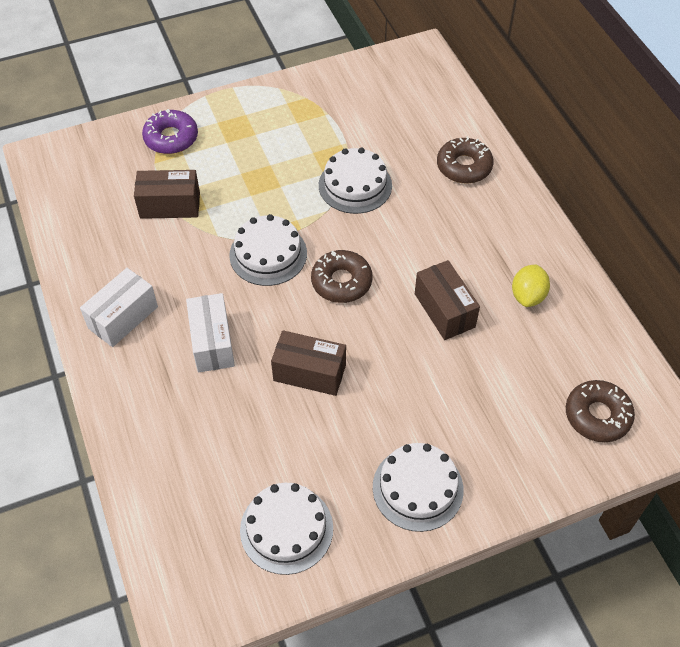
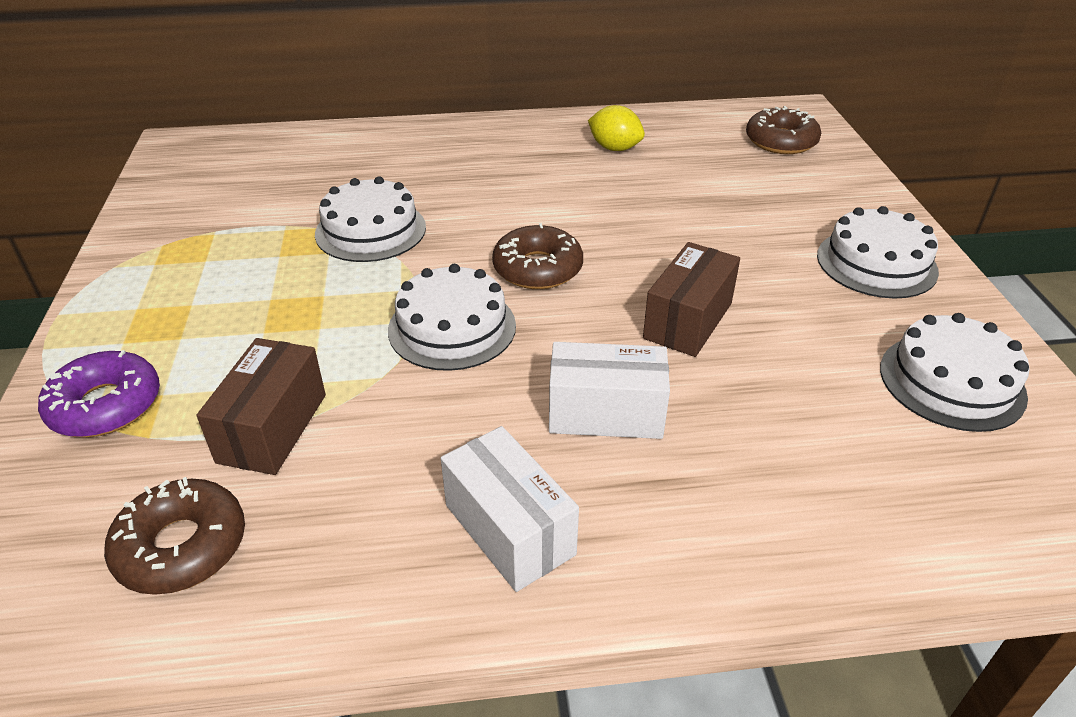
camera: 75 degrees left, 15 degrees down
(444, 310) = (616, 201): brown box -> none
(464, 166) = (398, 150): brown donut -> brown donut (181, 546)

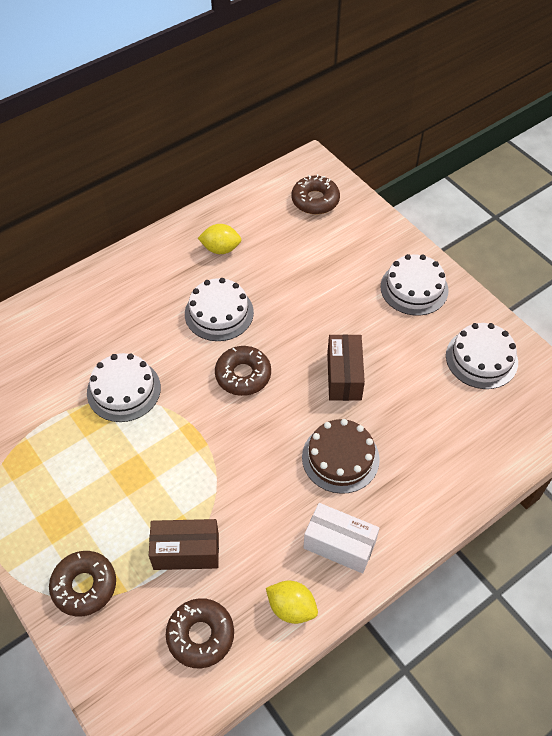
camera: 30 degrees left, 15 degrees up
(106, 405) = (84, 586): purple donut -> brown donut
(272, 428) = (186, 551): brown box -> brown box turned 75 degrees counterclockwise
(352, 582) = (291, 608): none -> yellow lemon
(452, 327) = (227, 441): white cake -> white cake (219, 313)
(605, 413) = (340, 458): white box -> brown cake

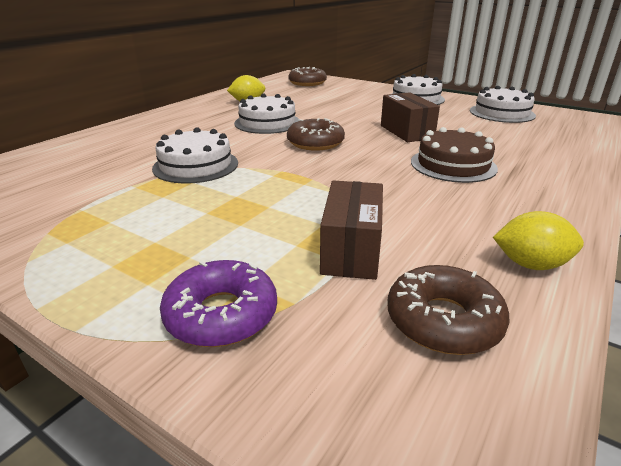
camera: 20 degrees left, 25 degrees down
(84, 586) = (221, 314): brown donut -> purple donut
(186, 551) = (351, 250): brown box -> brown box turned 60 degrees counterclockwise
(339, 545) = (520, 210): white box -> none

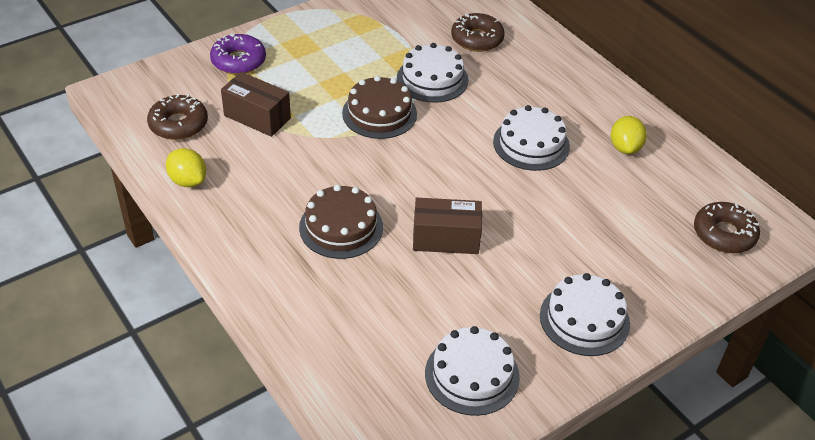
camera: 110 degrees right, 15 degrees up
(275, 178) = (379, 113): none -> brown cake
(315, 143) = (448, 159): brown donut -> brown donut (477, 39)
(530, 264) = (188, 181): yellow lemon -> yellow lemon turned 75 degrees counterclockwise

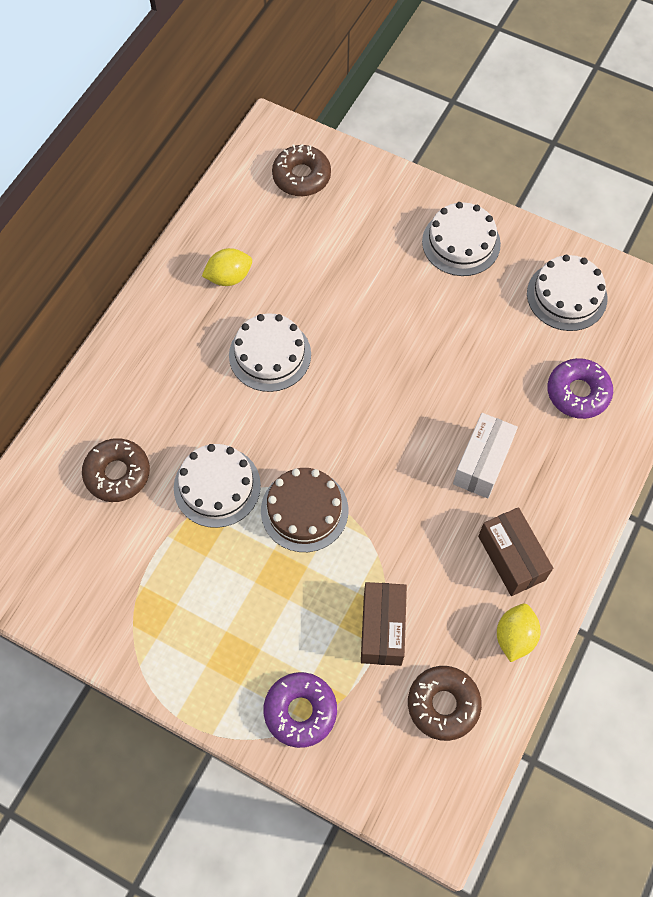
camera: 115 degrees left, 20 degrees up
(341, 227) = (482, 463): brown cake -> white box
(359, 326) = (578, 392): none -> purple donut
(446, 239) = (440, 373): brown box -> brown box (511, 558)

